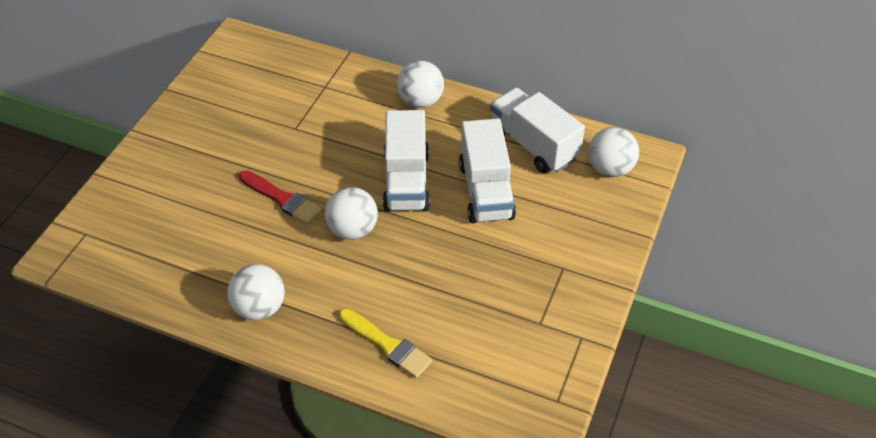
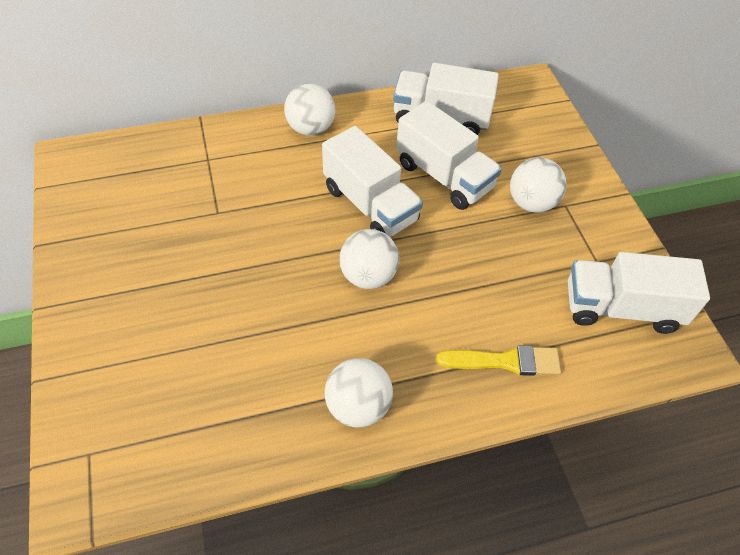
camera: 40 degrees left, 5 degrees up
(282, 199) = (273, 286): red brush -> none
(519, 367) = (621, 308): none -> white truck
(610, 169) = (516, 107): white ball -> white ball (531, 203)

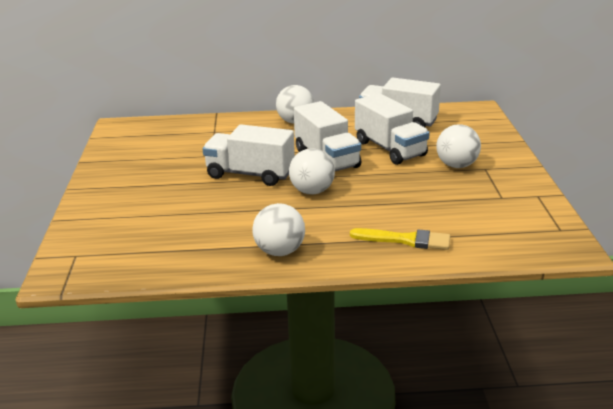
camera: 15 degrees right, 25 degrees down
(621, 308) = (514, 221): white truck -> white truck (250, 174)

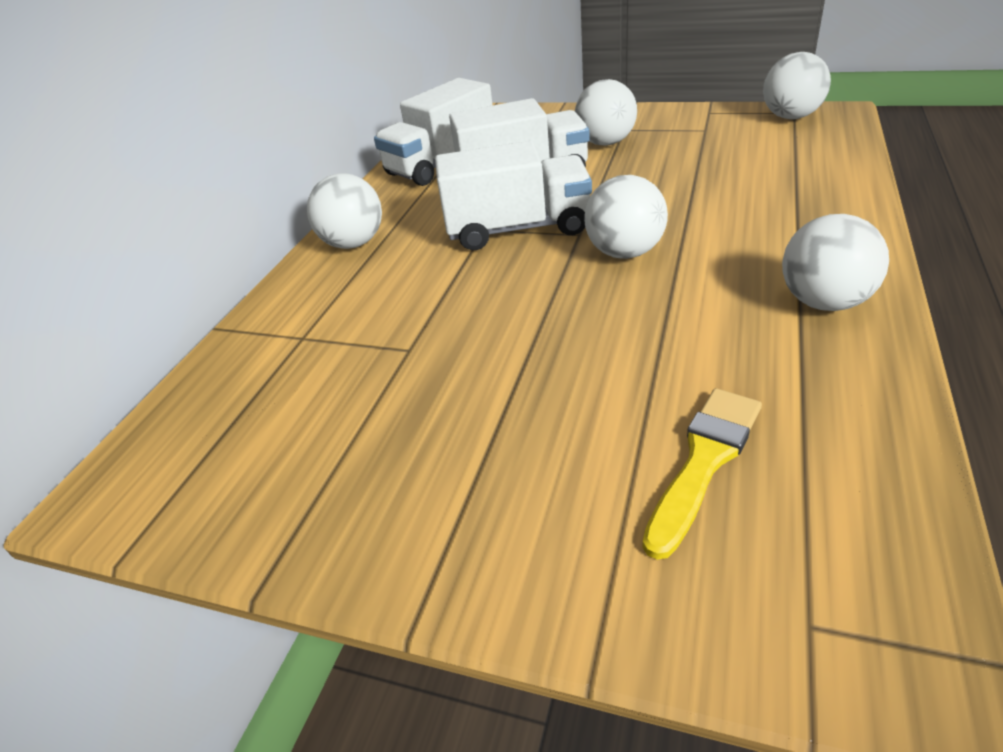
camera: 65 degrees left, 10 degrees up
(250, 174) = (524, 308): white truck -> none
(406, 240) = (803, 197): yellow brush -> yellow brush (704, 461)
(548, 229) = (791, 117): none -> white ball

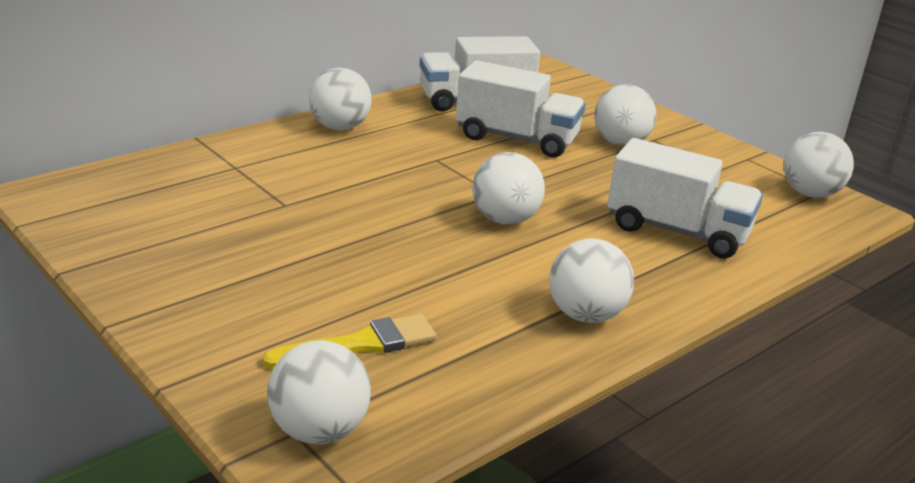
camera: 25 degrees right, 10 degrees down
(518, 229) = (458, 170): white truck -> white truck (677, 231)
(829, 603) = (319, 431): none -> white ball

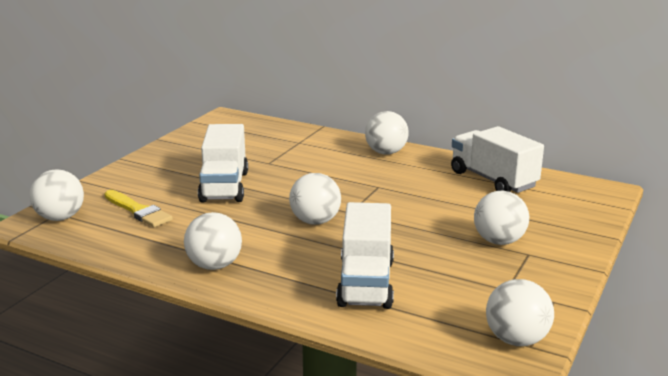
camera: 70 degrees right, 5 degrees down
(516, 139) = (447, 204): white truck -> white truck (224, 186)

